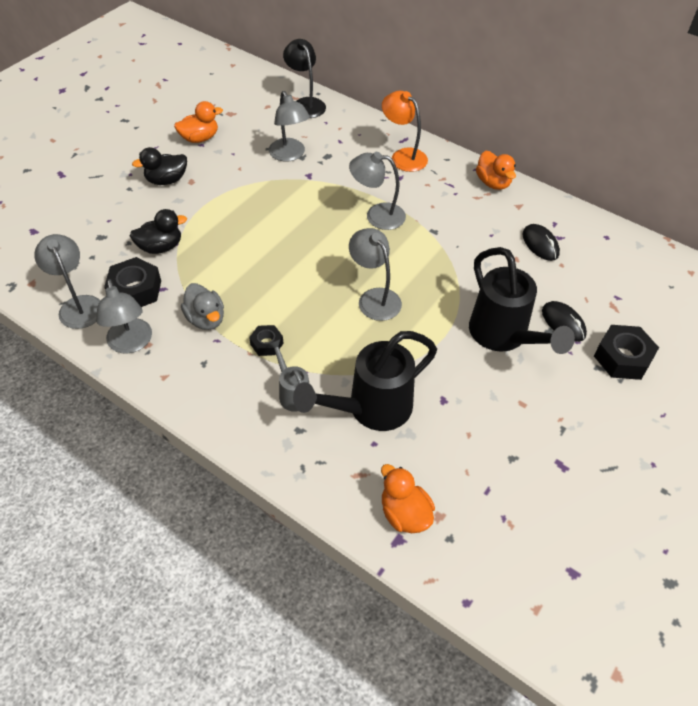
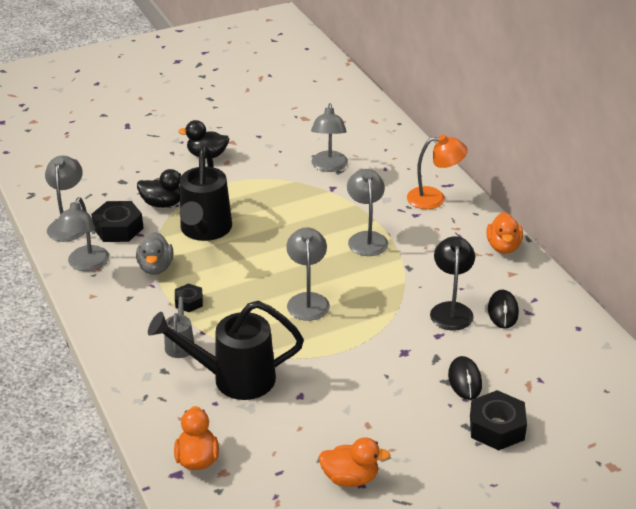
camera: 30 degrees right, 15 degrees down
(200, 138) = (261, 131): orange duck -> orange duck (350, 478)
(305, 104) = (379, 129): black lamp -> black lamp (451, 310)
(377, 215) = (366, 238): grey lamp -> grey lamp turned 45 degrees clockwise
(403, 156) = (434, 198): orange lamp -> orange lamp turned 105 degrees clockwise
(504, 337) = (398, 370): black watering can -> black watering can (204, 231)

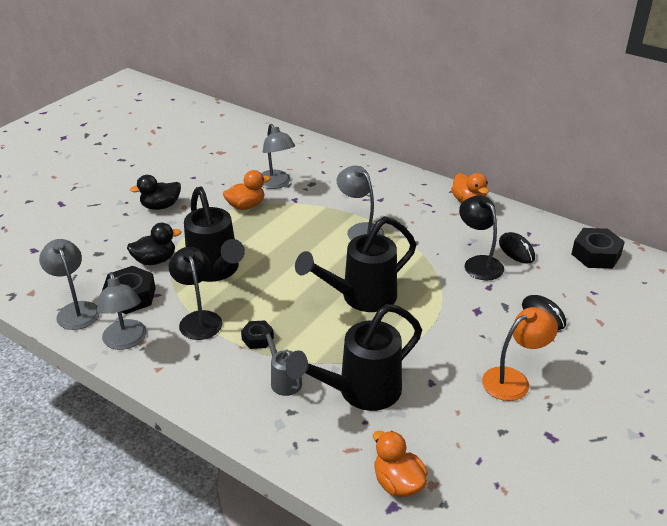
camera: 30 degrees left, 0 degrees up
(156, 267) = (198, 319): grey duck -> black lamp
(307, 300) = (360, 298): grey lamp -> black watering can
(350, 478) = (540, 437): orange duck -> orange duck (246, 206)
(434, 198) = (383, 182): orange lamp -> orange lamp (513, 380)
(497, 427) = (603, 343): black nut -> black nut (596, 255)

